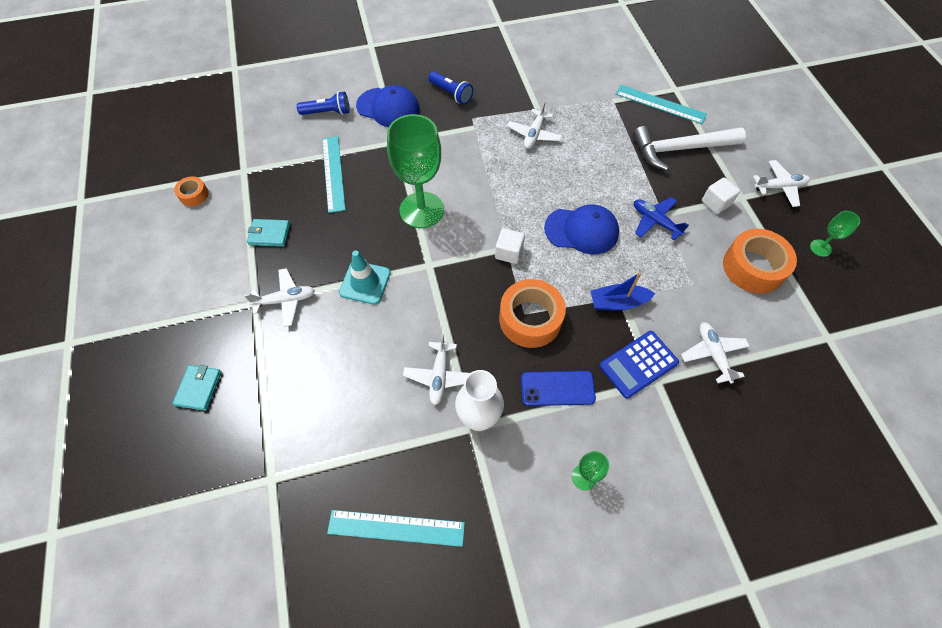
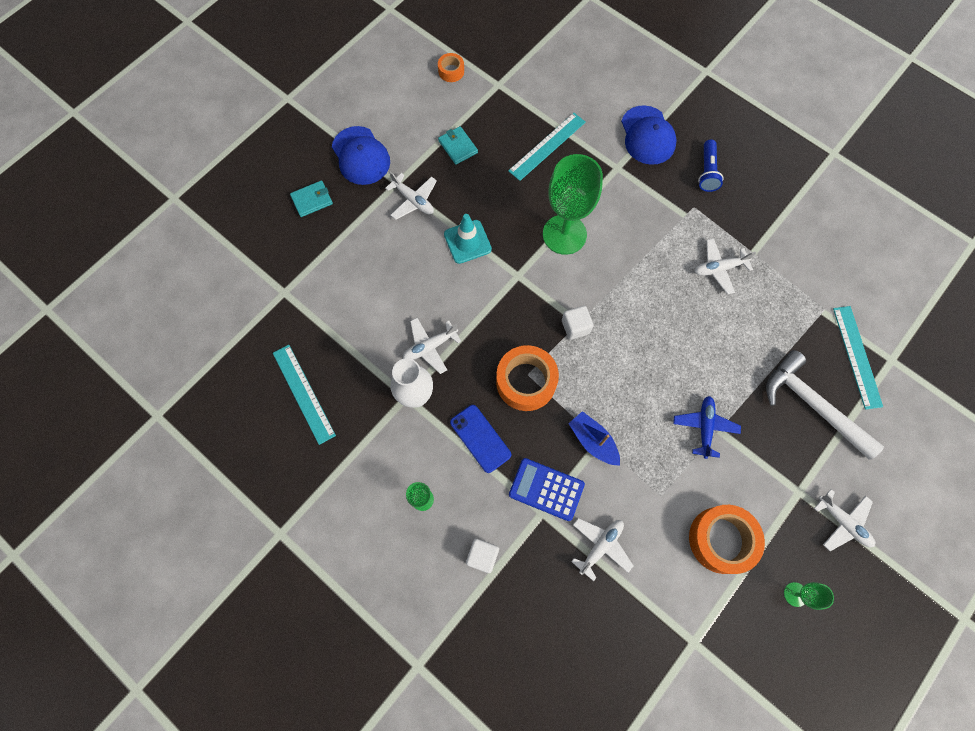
camera: 55 degrees right, 10 degrees up
(327, 112) = (603, 96): blue flashlight -> none
(581, 230) = (644, 371): blue cap -> blue cap (361, 156)
(716, 203) = (771, 471): white cube -> white cube (482, 556)

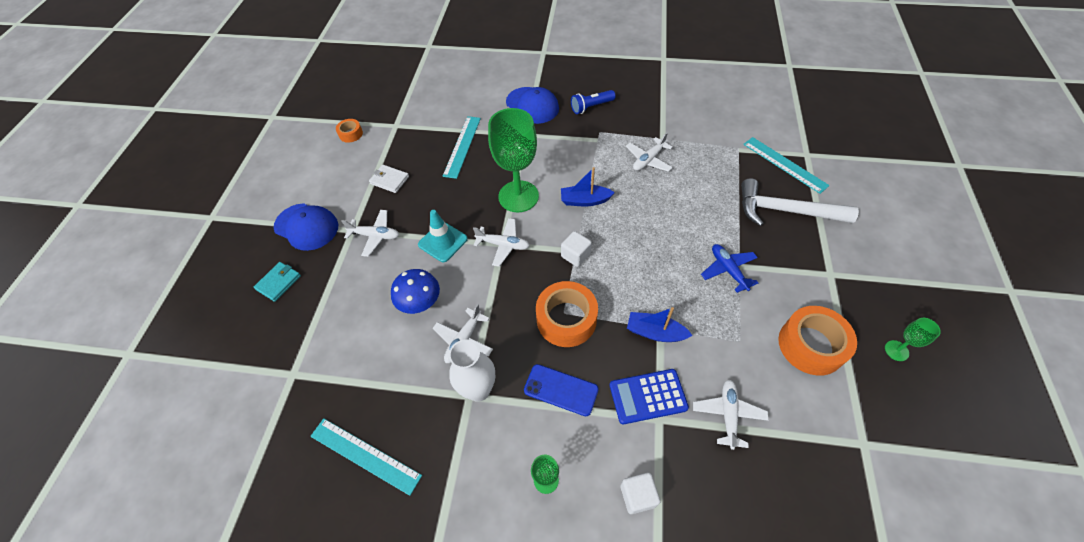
camera: 30 degrees left, 15 degrees down
(415, 289) = (420, 302): none -> blue mushroom
(458, 147) = (389, 180): turquoise wallet -> white wallet
(623, 276) = (584, 200): none -> blue boat
(707, 172) = (591, 107): blue flashlight -> blue flashlight turned 90 degrees clockwise
(843, 522) = (877, 276): white plane -> white plane (503, 245)

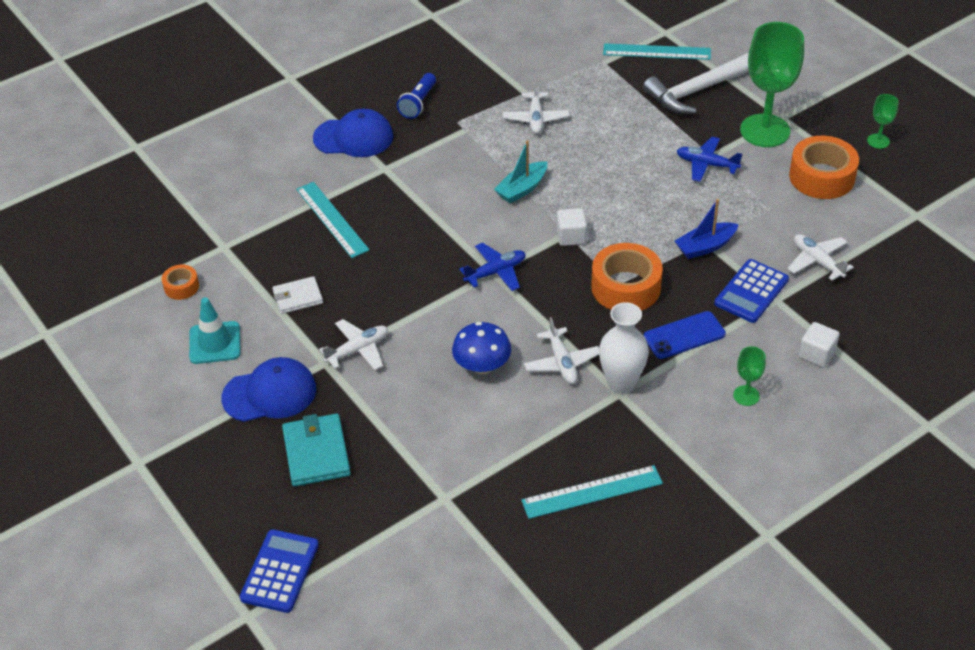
camera: 45 degrees left, 10 degrees down
(172, 341) = (280, 571): none -> blue calculator
(278, 282) = (316, 453): turquoise wallet -> turquoise wallet, size x1.53
(443, 242) = (434, 309): turquoise traffic cone -> turquoise traffic cone (215, 343)
(503, 245) = (496, 272): white plane -> blue plane
(518, 196) = (454, 225): green goblet -> green goblet (765, 131)
(584, 200) = (522, 189): blue boat -> turquoise boat

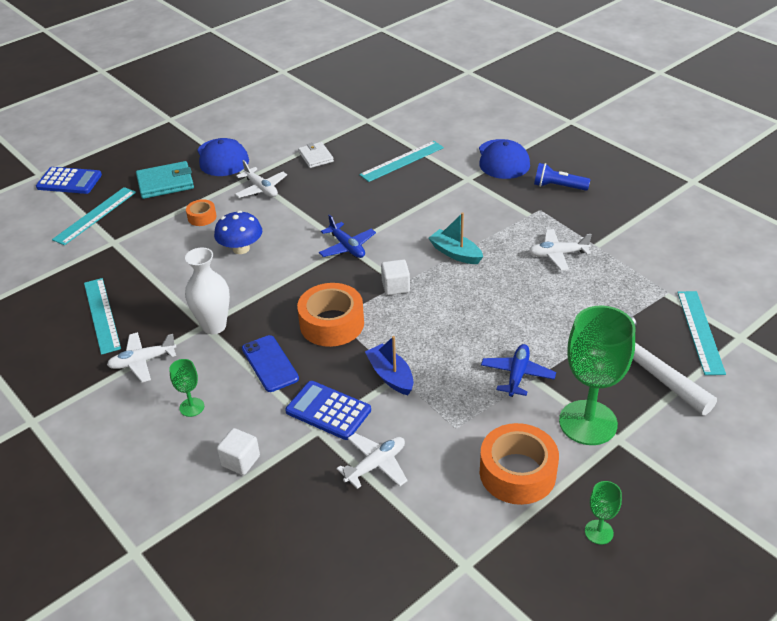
camera: 85 degrees right, 5 degrees down
(181, 287) = (325, 110): orange tape -> orange tape (202, 217)
(215, 343) = (271, 130): turquoise traffic cone -> none
(377, 526) = (95, 215): none -> turquoise ruler
(562, 362) = (241, 290): white plane -> white plane (142, 361)

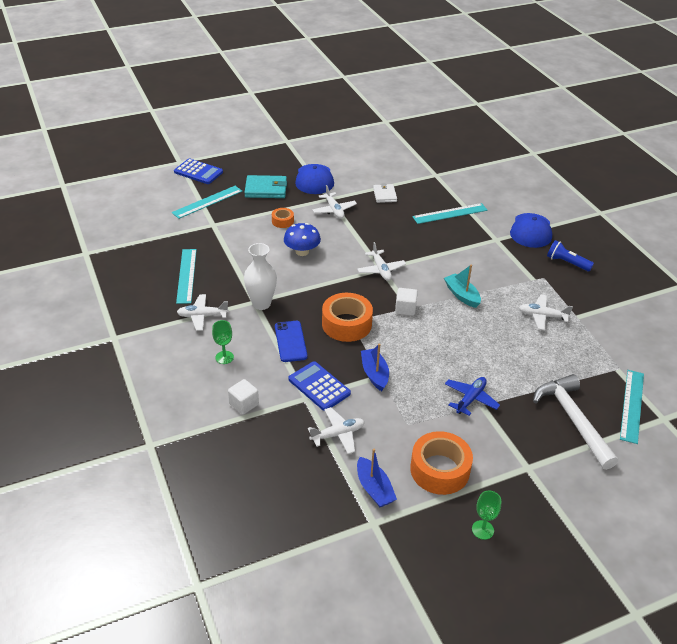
camera: 15 degrees right, 0 degrees up
(347, 247) = (381, 270): blue plane -> white plane
(448, 521) = (374, 489): none -> blue boat
(588, 422) = (510, 449): green goblet -> none

